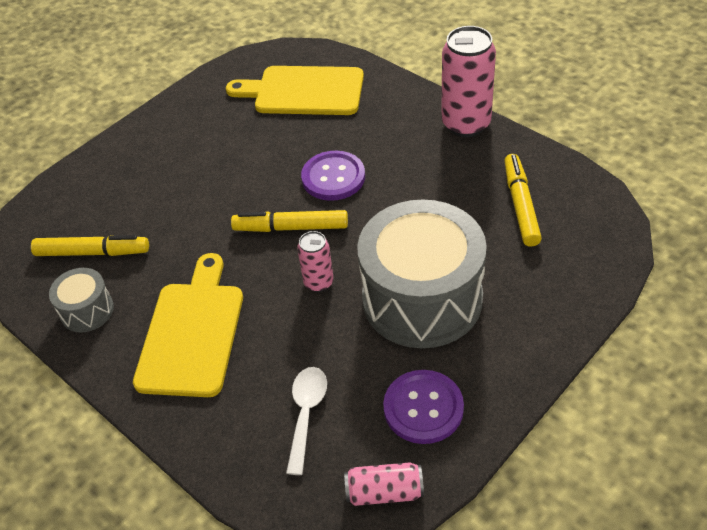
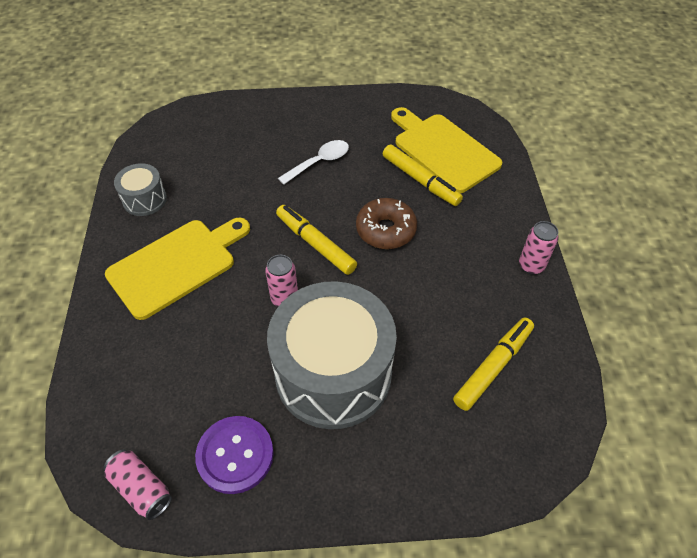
camera: 40 degrees right, 5 degrees up
(93, 252) = (191, 164): yellow marker -> yellow marker (420, 180)
(306, 414) = (167, 384): white spoon -> white spoon (319, 162)
(333, 177) = (386, 230): purple button -> brown donut
(466, 124) = (531, 265): pink can -> pink can, size x0.53

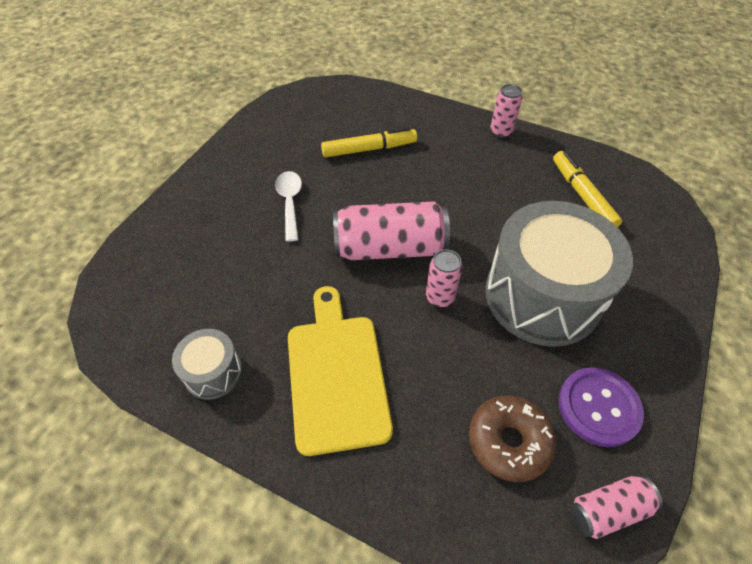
camera: 60 degrees left, 0 degrees up
(315, 244) = (389, 248): yellow marker -> pink can
(386, 230) = (408, 194): brown donut -> brown donut (508, 441)
(443, 150) = (346, 121): yellow cutting board -> none

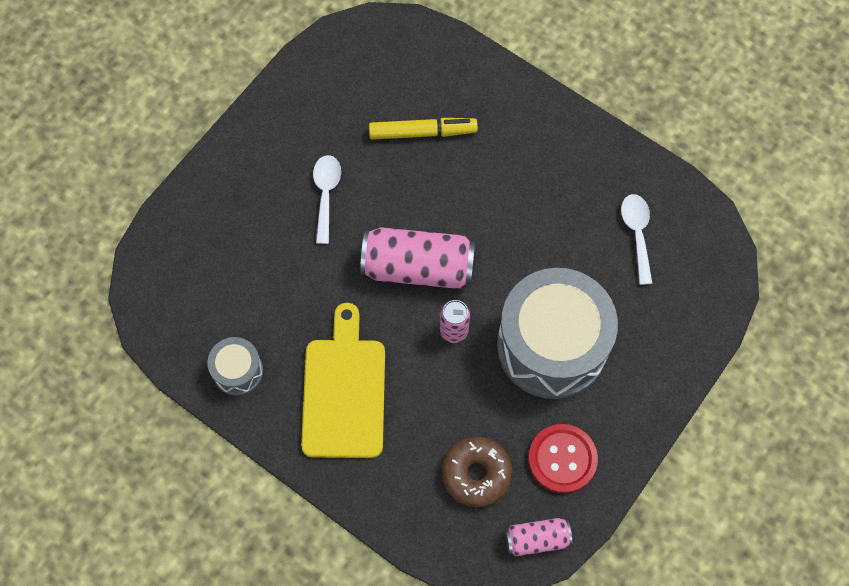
camera: 10 degrees right, 15 degrees up
(501, 132) = (578, 130): pink can -> none
(582, 195) = (637, 234): yellow marker -> white spoon
(598, 407) = (562, 459): purple button -> red button

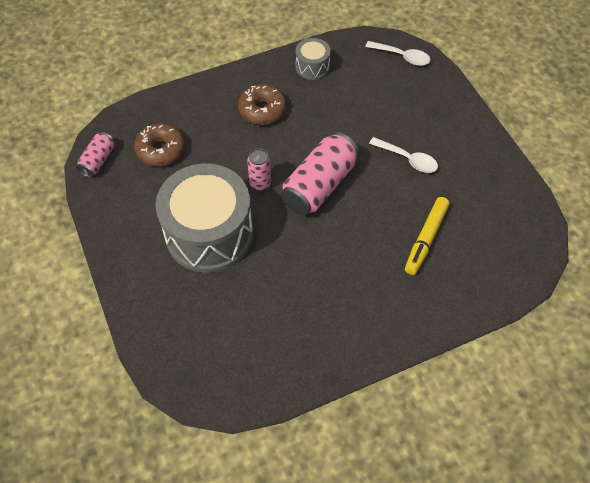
camera: 120 degrees right, 10 degrees down
(344, 391) = (262, 110): yellow cutting board -> brown donut
(562, 459) = (132, 199): red button -> none
(637, 234) = (252, 338): white spoon -> white spoon (402, 57)

